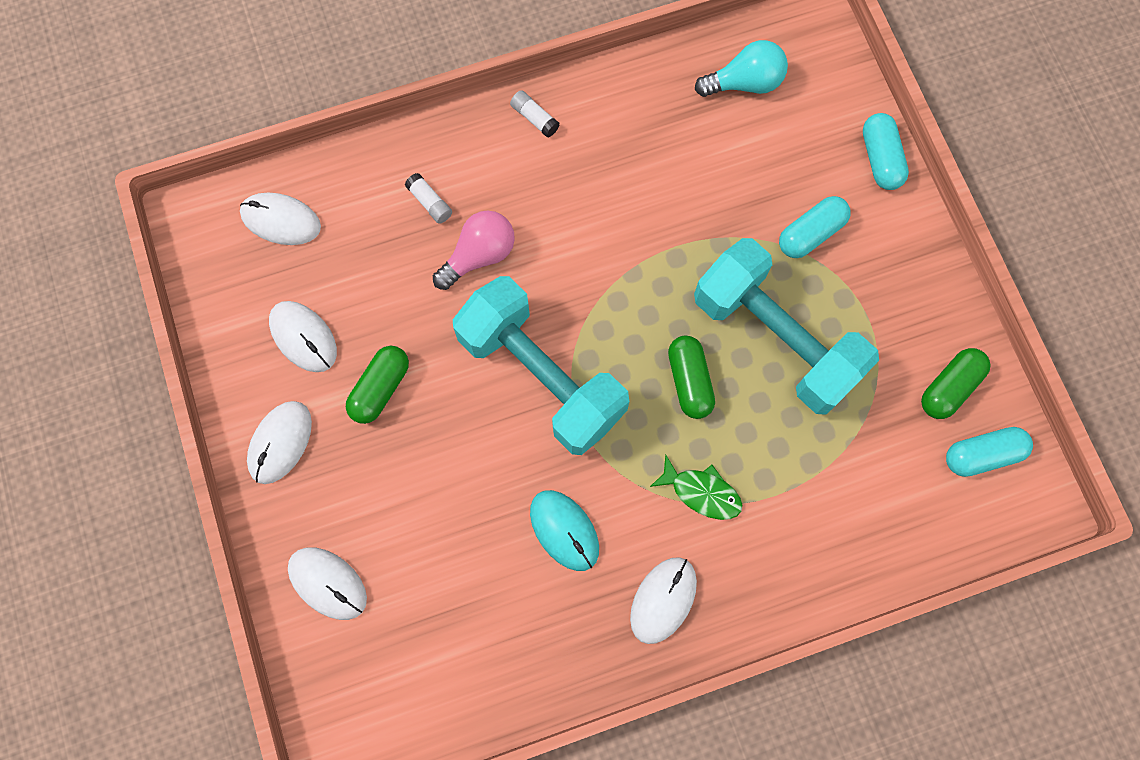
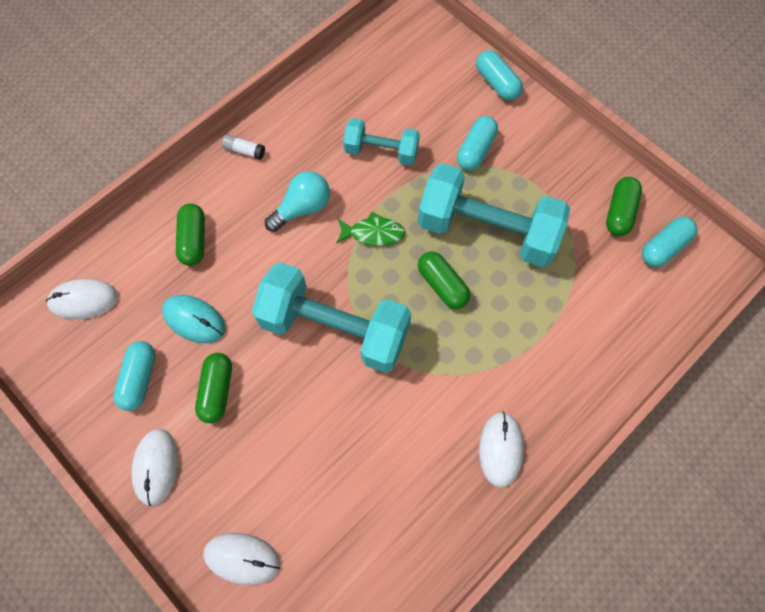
camera: 25 degrees left, 5 degrees down
(303, 337) = (139, 379): white mouse -> turquoise capsule
(430, 202) = (193, 240): white glue stick -> green capsule
(479, 255) = (248, 262): pink light bulb -> none
(564, 530) = (404, 432): turquoise mouse -> turquoise mouse (194, 320)
(695, 186) = (381, 151): none -> turquoise dumbbell
(701, 492) = (489, 359): green fish -> green fish (373, 233)
(744, 83) = (381, 70): turquoise light bulb -> turquoise light bulb (302, 208)

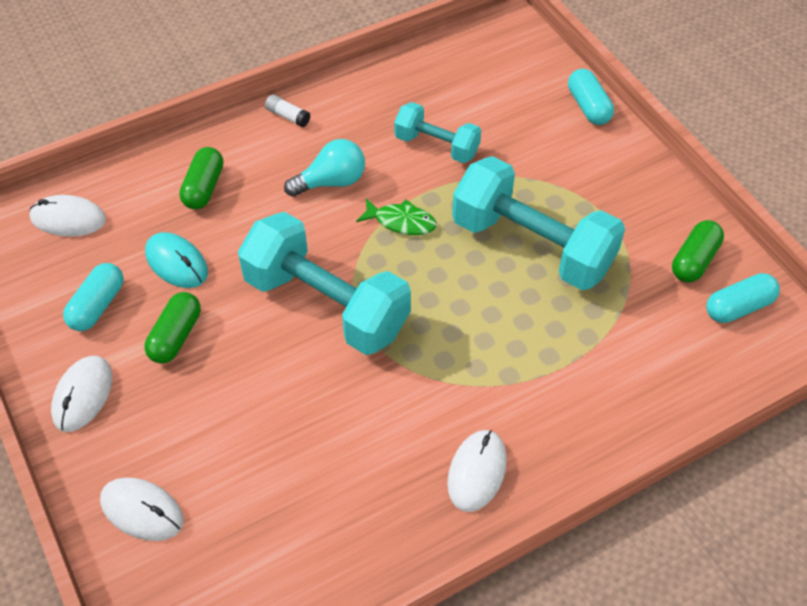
camera: 15 degrees right, 15 degrees down
(442, 285) = (462, 289): green capsule -> none
(476, 150) = (543, 165): turquoise capsule -> none

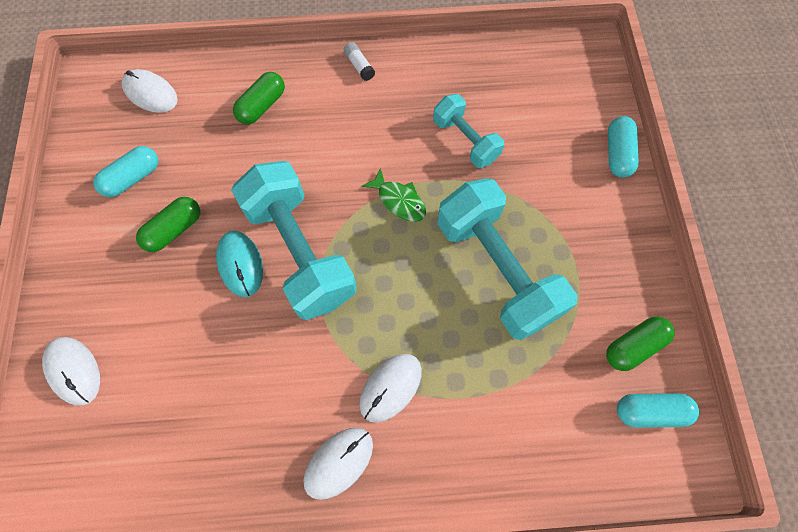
camera: 25 degrees right, 15 degrees up
(83, 395) = (83, 251): white mouse -> white mouse (390, 387)
(176, 263) = (208, 165): turquoise mouse -> turquoise mouse (240, 264)
(331, 182) = (362, 140): turquoise light bulb -> none

